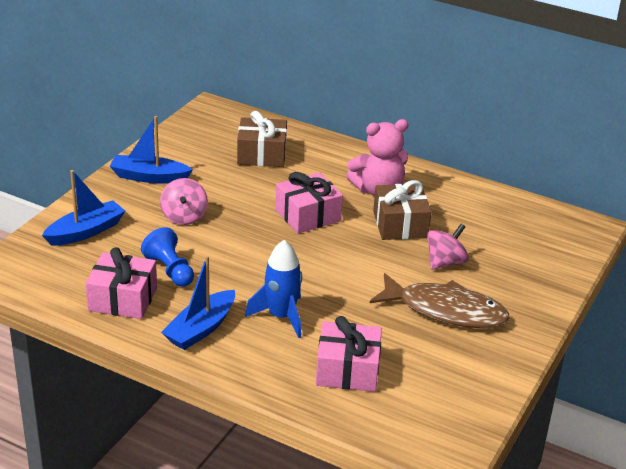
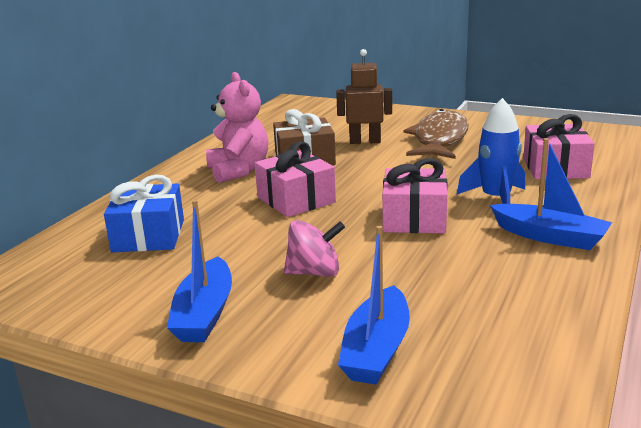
camera: 90 degrees left, 10 degrees down
(86, 231) = (377, 350): blue boat -> blue boat turned 120 degrees counterclockwise
(123, 299) = (529, 293): pink gift -> pink gift (414, 218)
(170, 270) = (446, 268): blue pawn -> none
(262, 154) = (148, 236): brown gift -> blue gift
(445, 262) = (365, 141): pink spinning top -> brown robot

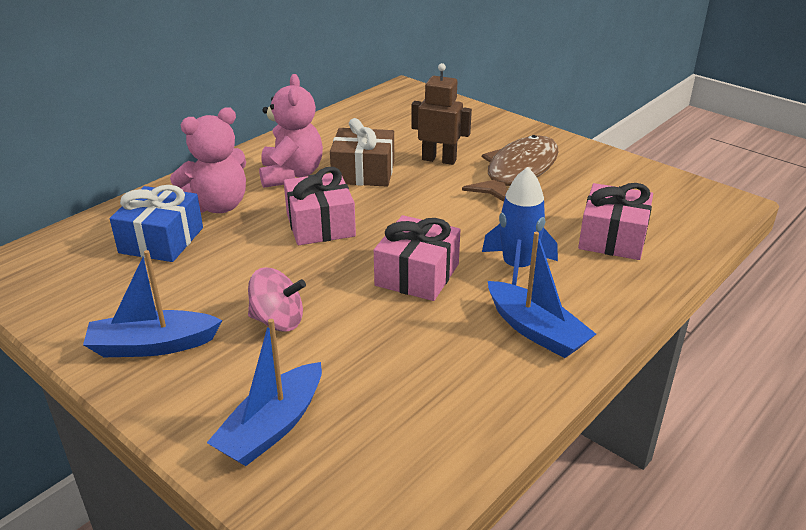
camera: 15 degrees right, 10 degrees up
(185, 202) = (218, 206): none -> pink teddy bear
(204, 314) = (152, 345): blue boat -> blue boat turned 60 degrees clockwise

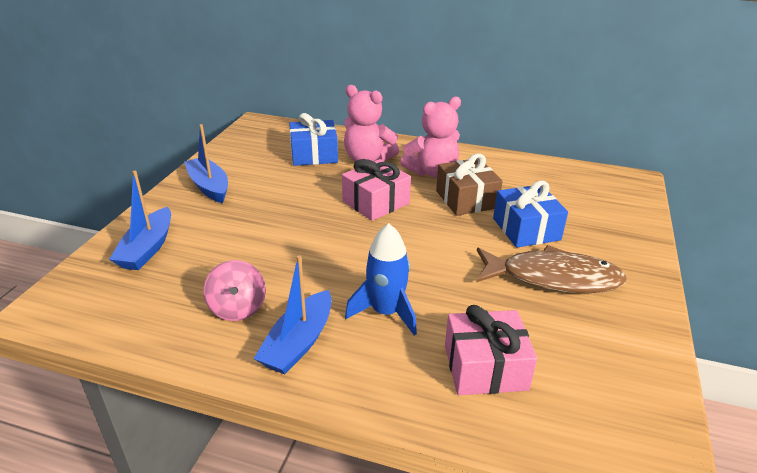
camera: 65 degrees right, 0 degrees up
(272, 427) = (147, 248): blue boat -> blue boat turned 90 degrees counterclockwise
(278, 321) = (252, 219): pink spinning top -> pink spinning top (237, 308)
(417, 274) = (340, 262): pink gift -> none
(439, 160) = (526, 229): brown robot -> blue gift

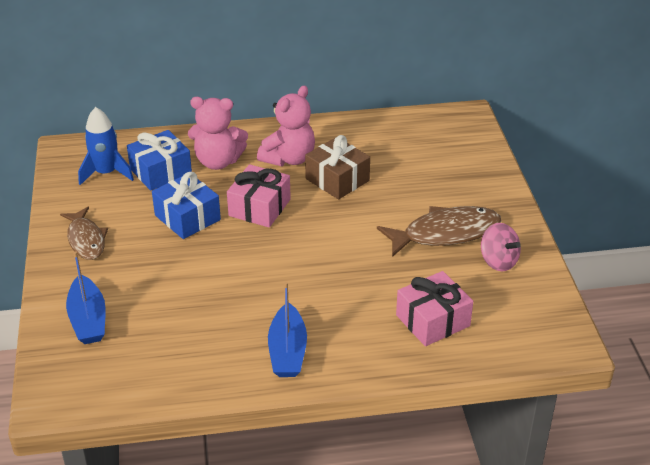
camera: 25 degrees left, 5 degrees up
(209, 186) = (86, 240): blue boat -> brown fish
(237, 308) = (217, 342): pink spinning top -> pink spinning top (498, 261)
(386, 312) = (336, 305): blue rocket -> blue rocket (106, 173)
(526, 229) = (403, 194): blue gift -> blue gift (187, 217)

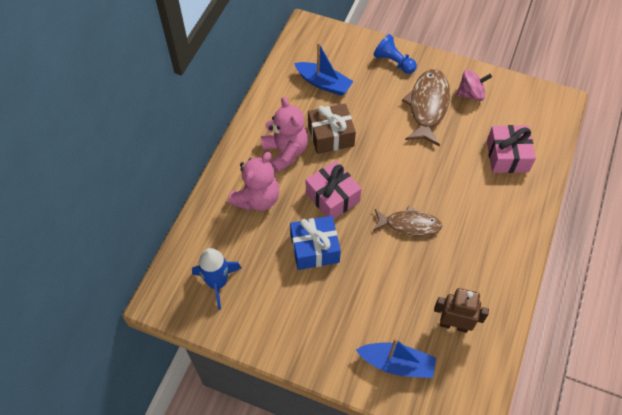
camera: 60 degrees left, 20 degrees up
(86, 240) = (298, 330): brown fish -> brown fish (409, 224)
(161, 171) = (243, 243): blue gift -> none
(162, 348) = (454, 324): none -> brown robot
(287, 351) = (495, 249): blue boat -> blue boat (323, 83)
(483, 188) = (394, 62): none -> blue pawn

